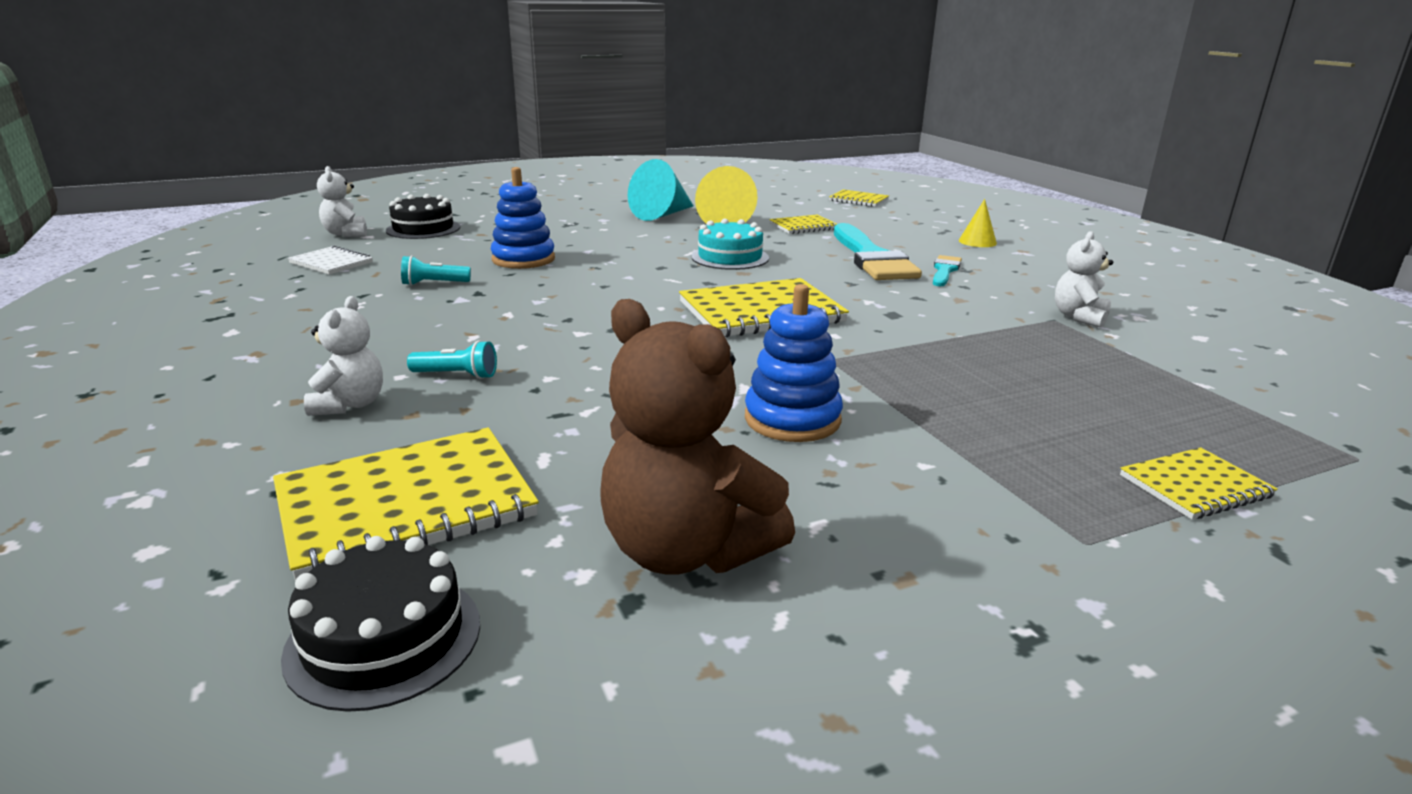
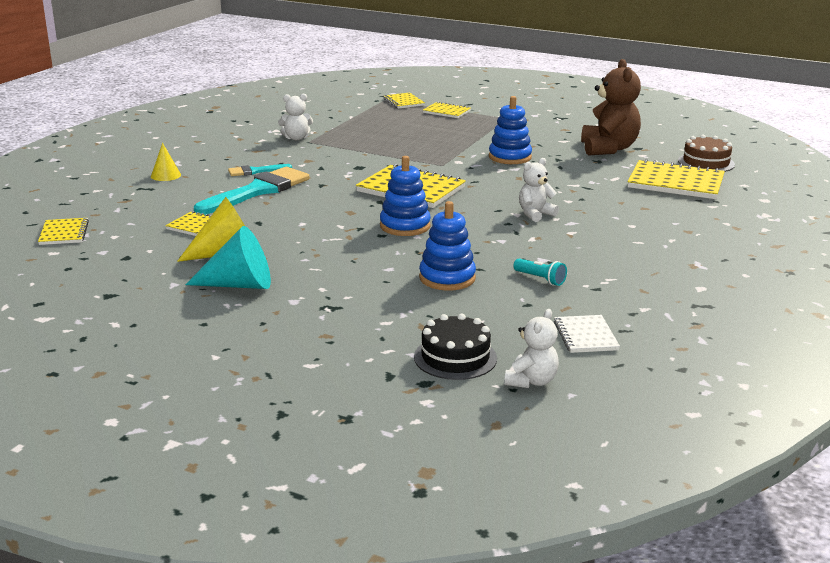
camera: 130 degrees left, 0 degrees up
(350, 405) = (666, 220): white teddy bear -> white teddy bear (535, 214)
(384, 638) = (706, 162): black cake -> brown cake
(457, 375) = (606, 215): turquoise flashlight -> none
(661, 279) = (405, 226): none -> blue stacking toy
(730, 257) = (324, 224): turquoise cake -> none
(1323, 469) = (403, 102): none -> yellow notebook

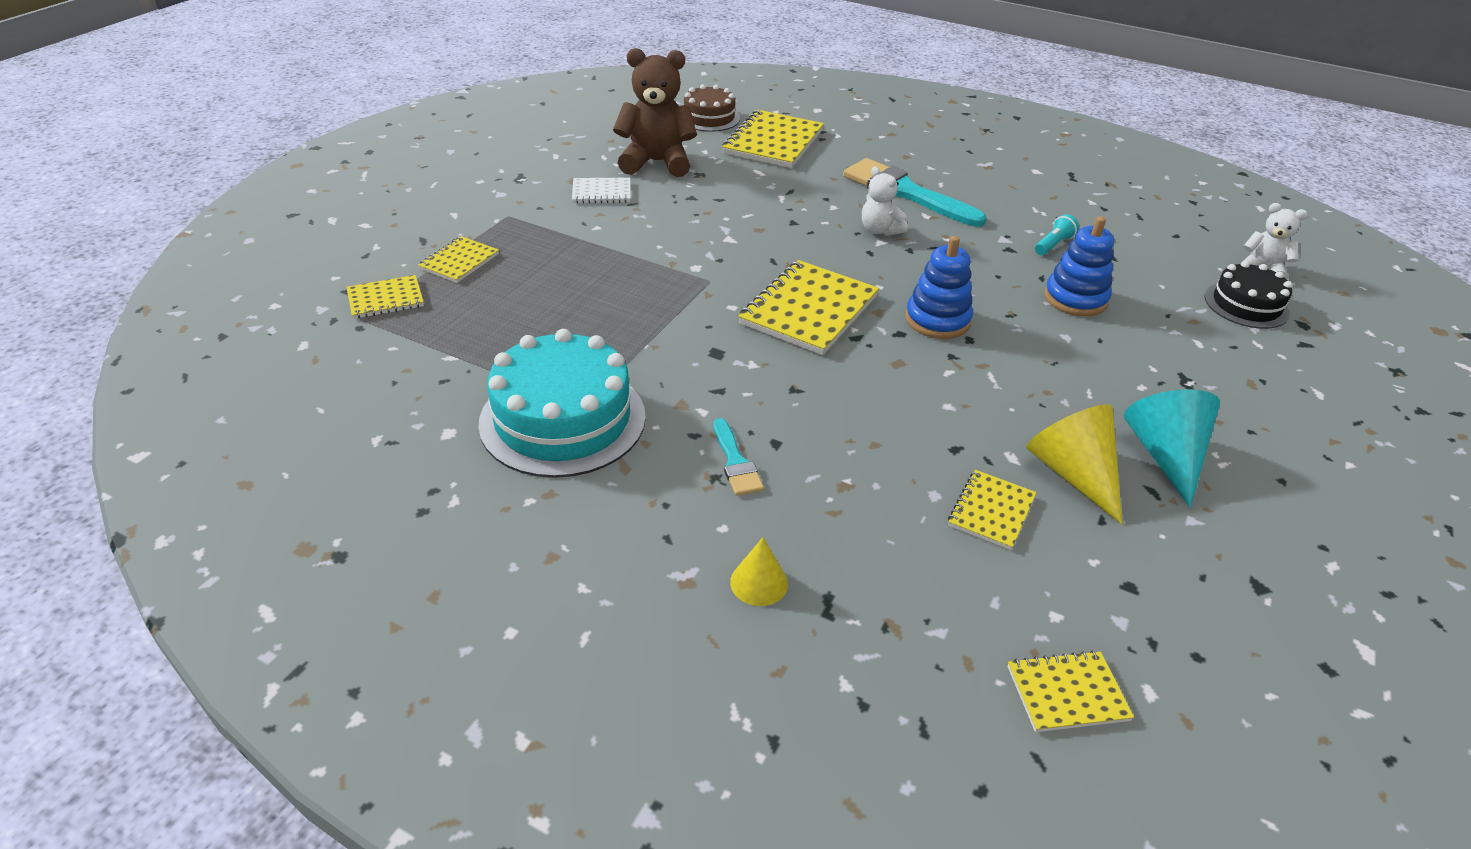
camera: 90 degrees left, 15 degrees up
(258, 191) = (829, 455): turquoise brush -> turquoise brush (905, 192)
(296, 138) = (563, 419): white teddy bear -> turquoise cake
(510, 157) = (682, 228): blue stacking toy -> none
(585, 336) = (1162, 235): white notebook -> white notebook (601, 192)

